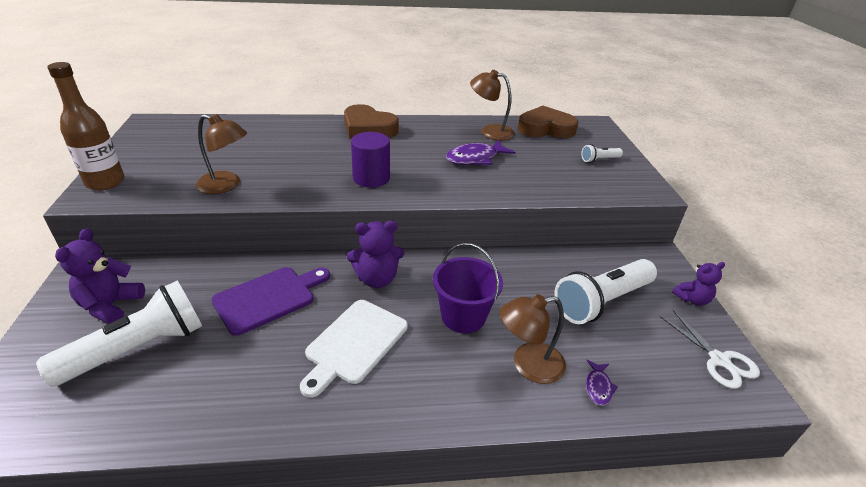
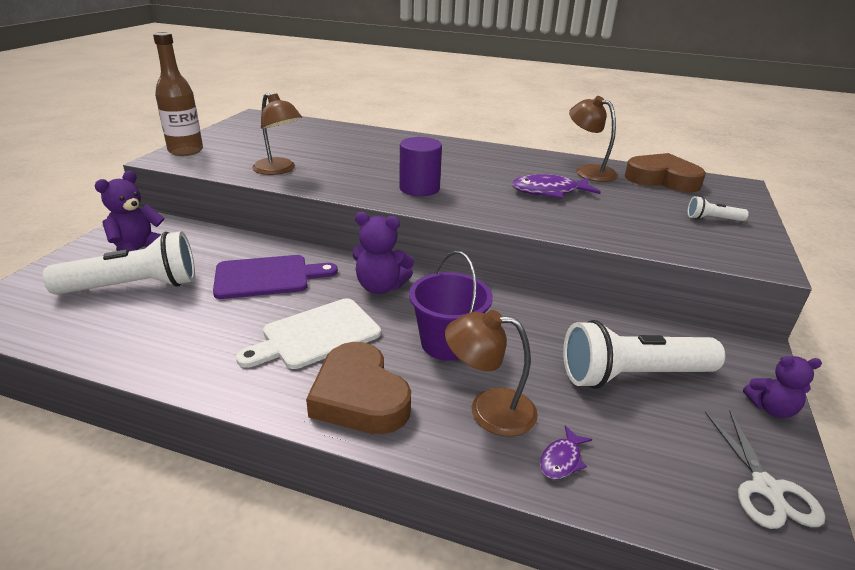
camera: 25 degrees right, 5 degrees down
(368, 128) = (451, 149): brown heart -> brown heart (359, 397)

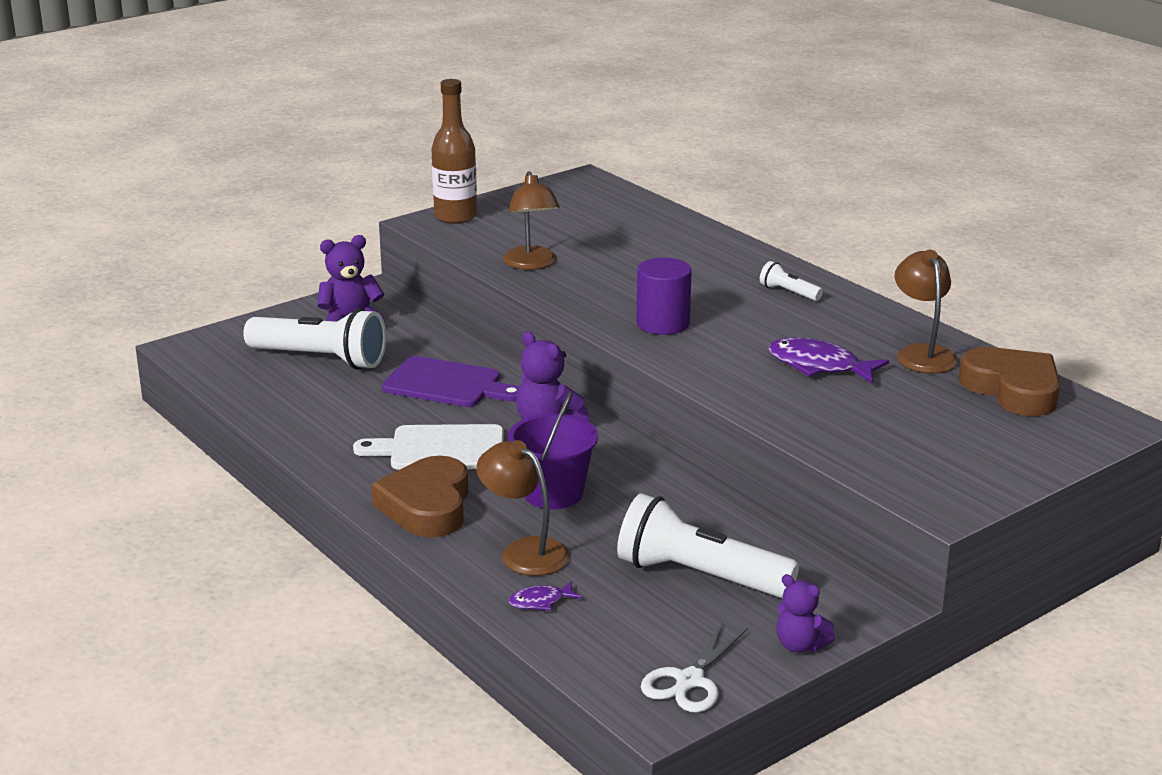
camera: 35 degrees right, 5 degrees down
(712, 219) = (978, 451): white flashlight -> white flashlight (788, 292)

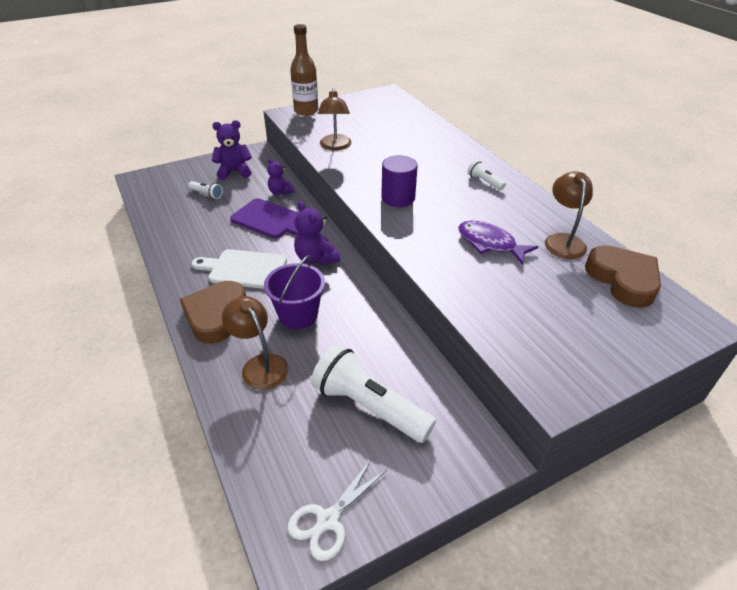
camera: 10 degrees right, 15 degrees up
(321, 359) = (207, 194): white flashlight -> white flashlight, size x0.45
(541, 601) = (252, 415): purple fish -> none
(800, 645) = (422, 493): purple teddy bear -> purple teddy bear (280, 192)

